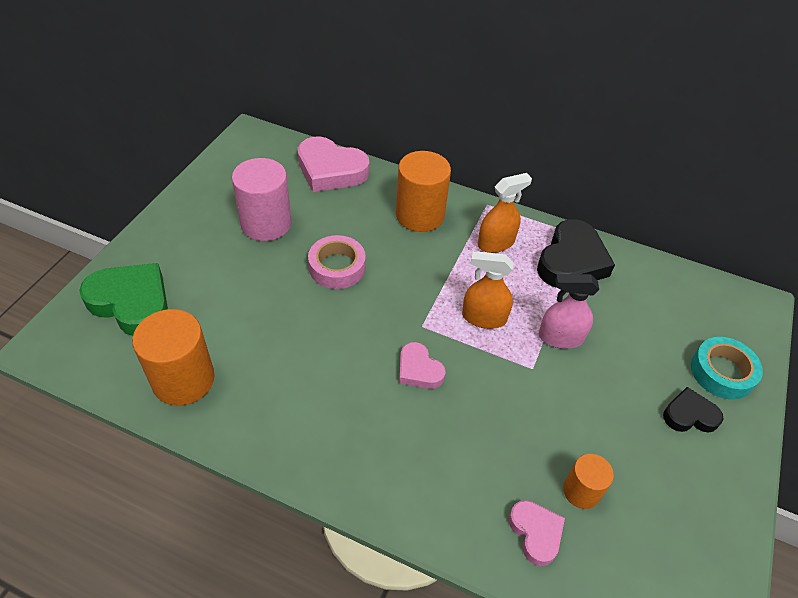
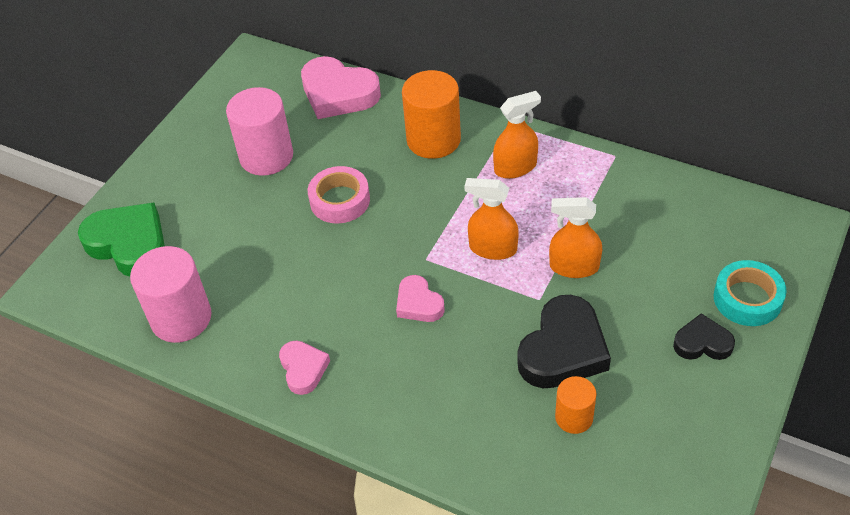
camera: 10 degrees right, 0 degrees up
(183, 379) = (181, 318): orange cylinder -> pink cylinder
(535, 533) = (522, 455): pink heart -> pink heart (303, 369)
(560, 337) = (574, 267): pink spray bottle -> orange spray bottle
(571, 261) = (598, 184): black heart -> black heart (563, 349)

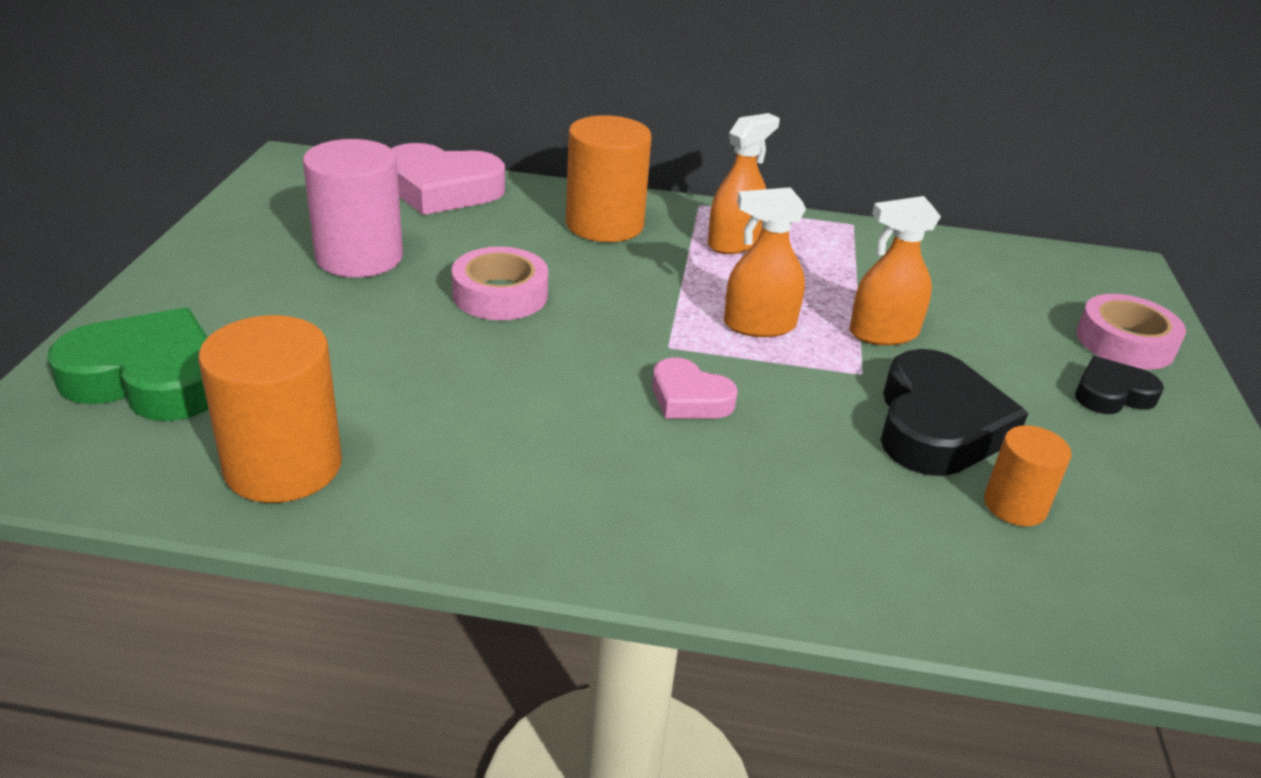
camera: 25 degrees left, 15 degrees down
(181, 318) = (283, 466): pink cylinder -> orange cylinder
(303, 369) = (544, 507): pink heart -> none
(747, 298) = (1125, 342): turquoise tape -> pink tape

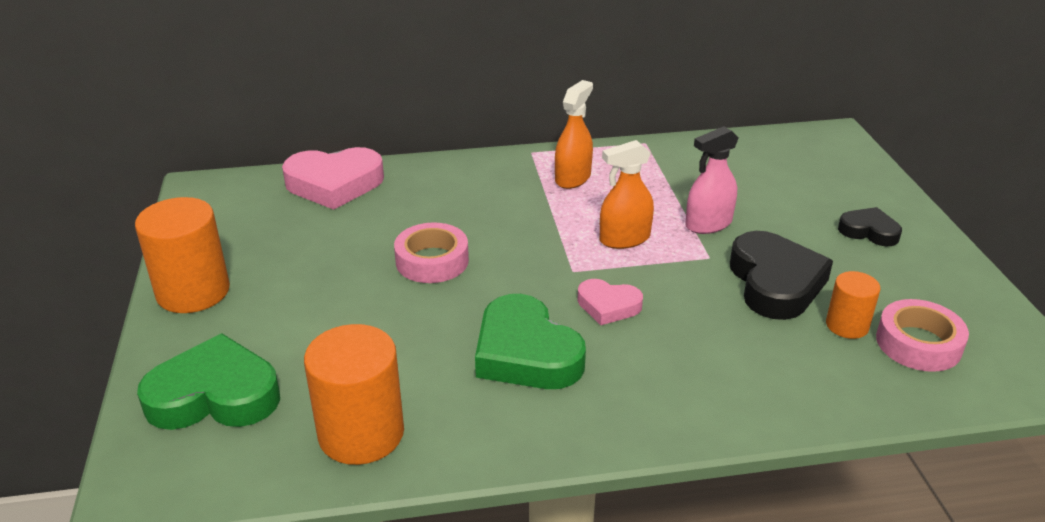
camera: 15 degrees left, 0 degrees up
(359, 257) = (308, 256): pink cylinder -> none
(547, 427) = (525, 353): none -> green heart
(604, 224) = (473, 185): orange cylinder -> orange cylinder (193, 291)
(883, 333) = (708, 224): orange spray bottle -> pink spray bottle
(1112, 394) = (869, 231): black heart -> black heart turned 60 degrees clockwise
(1125, 342) = (860, 191): pink tape -> pink tape (918, 343)

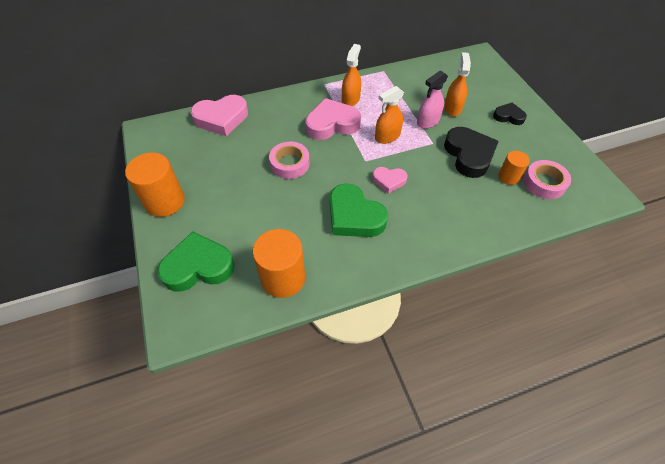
camera: 10 degrees left, 20 degrees up
(527, 210) = (332, 124): none -> pink heart
(761, 208) = (452, 108): none -> orange spray bottle

